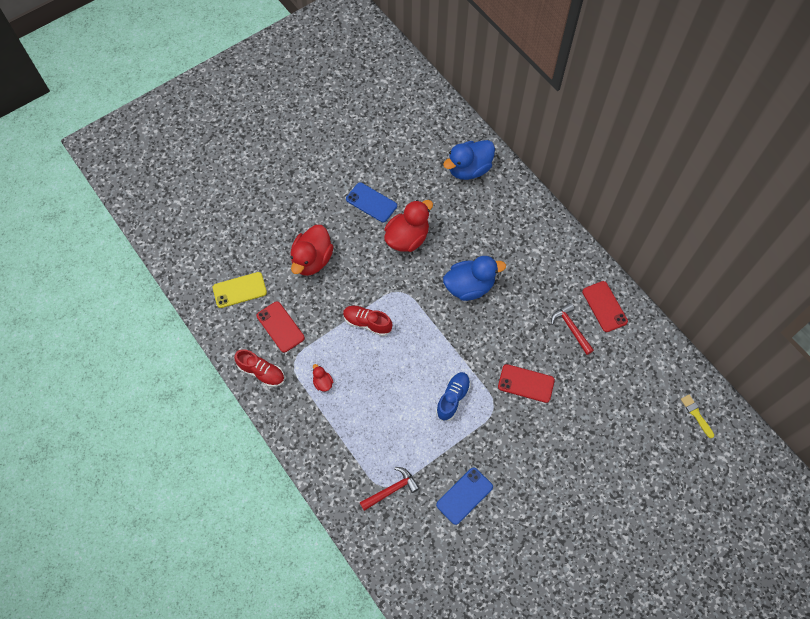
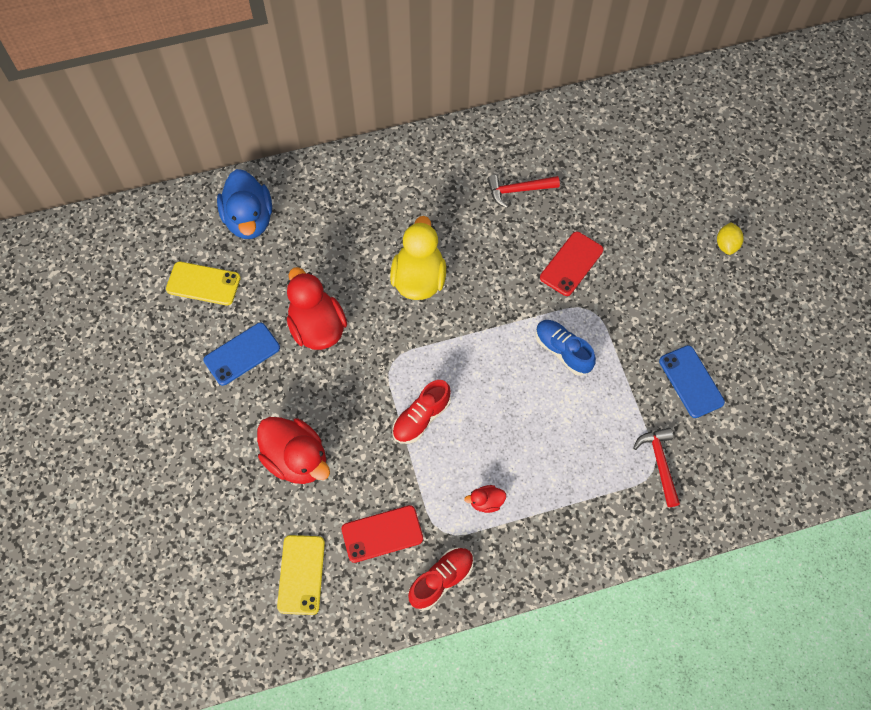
camera: 70 degrees left, 0 degrees up
(411, 162) = (203, 283): none -> yellow phone
(469, 286) = (419, 279): blue duck -> yellow duck
(593, 493) = (726, 245): none -> yellow lemon
(604, 306) = (504, 146): red phone -> none
(696, 414) = (666, 112): yellow brush -> none

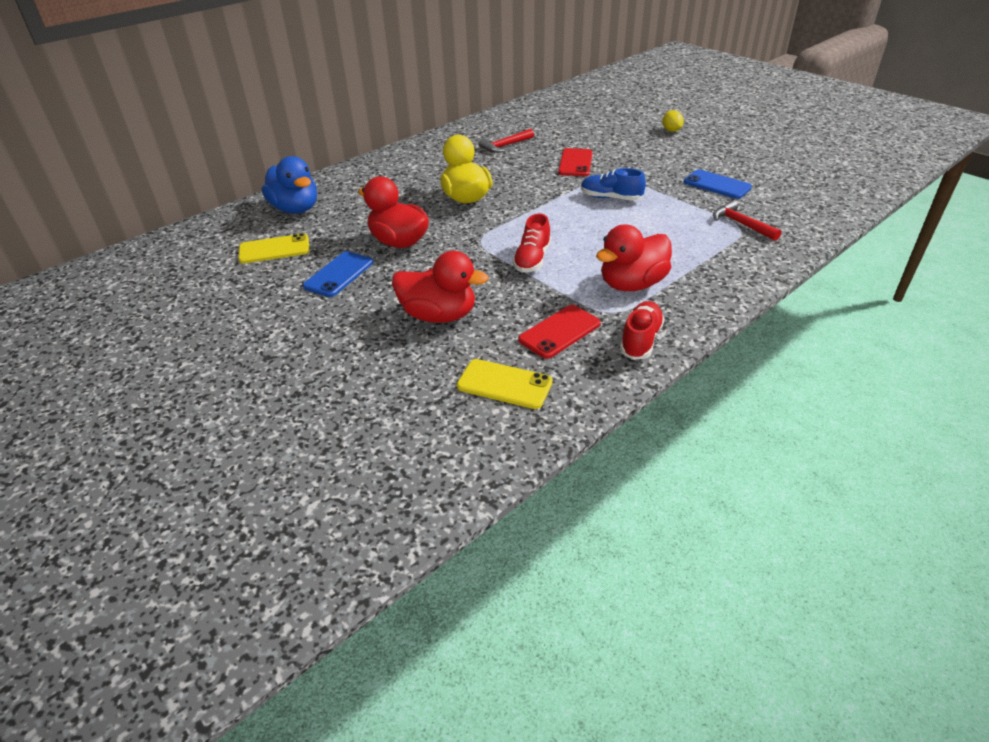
camera: 25 degrees left, 25 degrees down
(301, 574) = (504, 384): yellow phone -> yellow phone turned 45 degrees counterclockwise
(486, 502) = (632, 284): red duck -> red duck, size x2.22

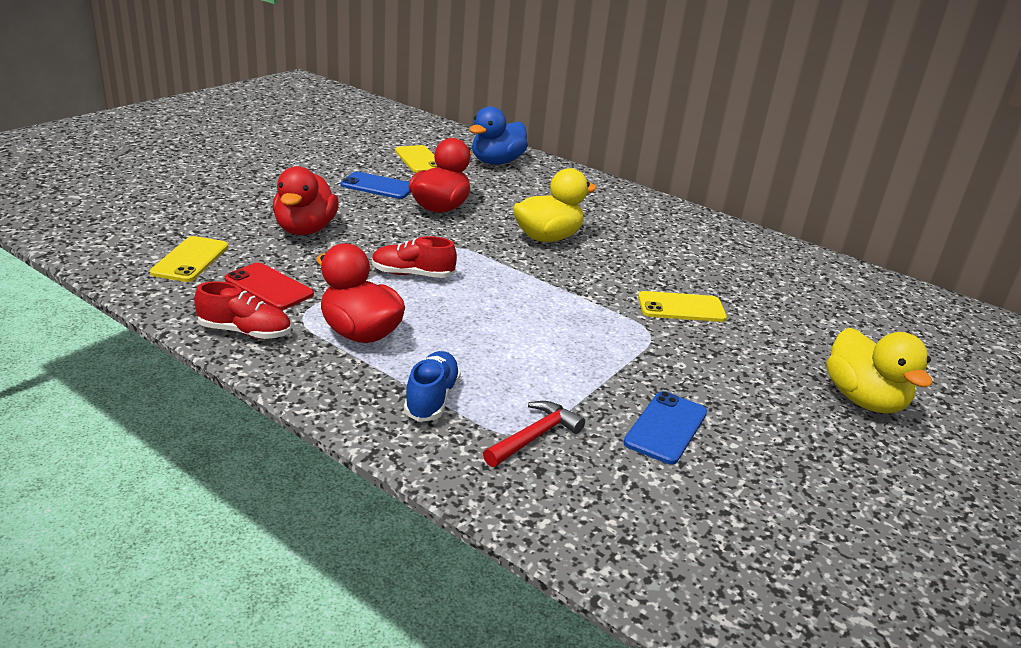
camera: 75 degrees right, 10 degrees down
(505, 146) = (707, 260): red hammer -> none
(575, 163) = (681, 308): red phone -> yellow phone
(610, 198) = (582, 330): blue shoe -> blue shoe (432, 398)
(671, 130) = (863, 400): yellow lemon -> yellow duck

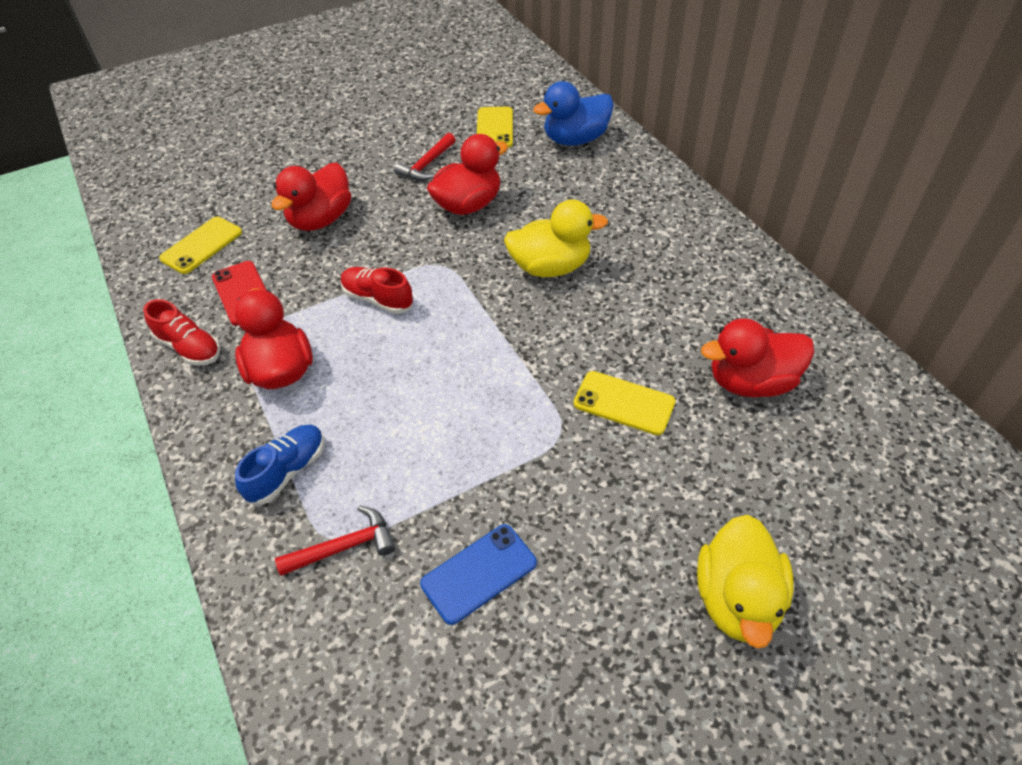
camera: 30 degrees right, 20 degrees up
(377, 186) = (427, 165): blue phone -> red hammer
(760, 282) = (751, 382): none -> red duck

